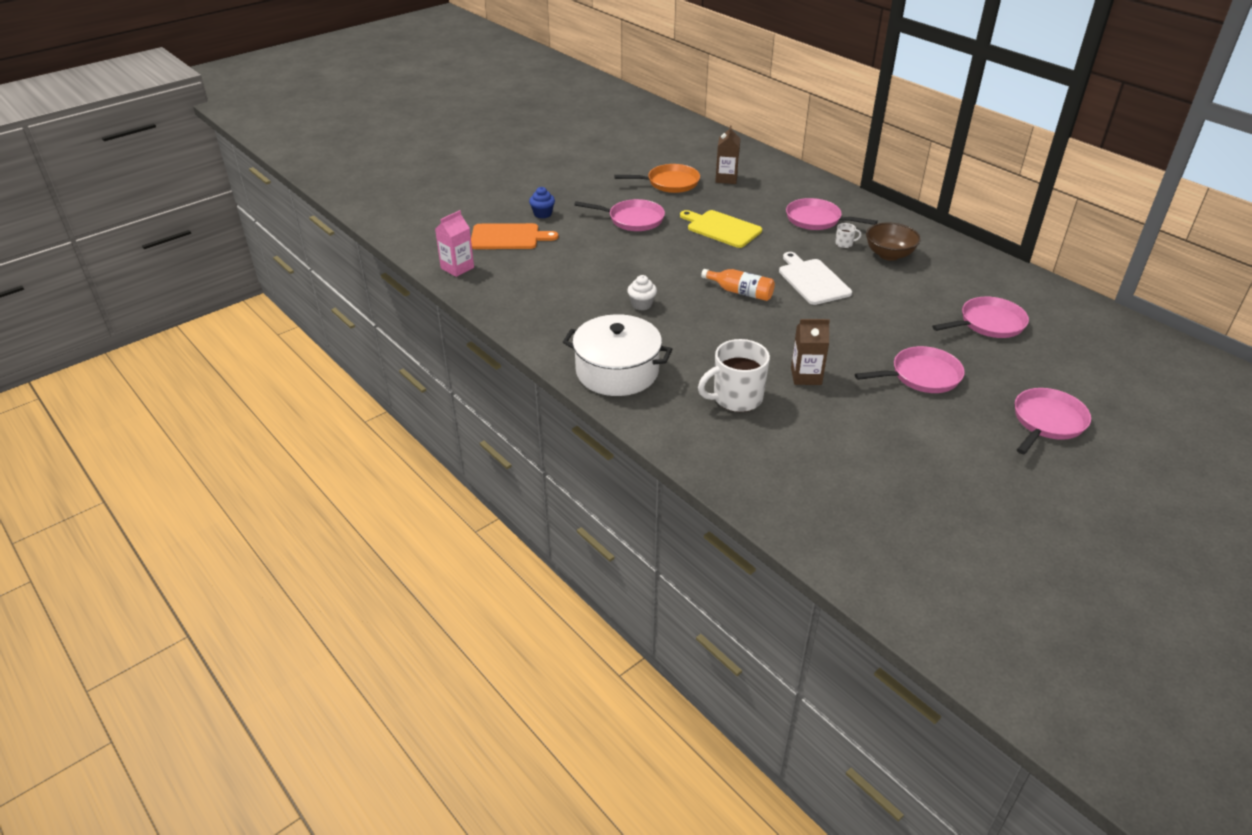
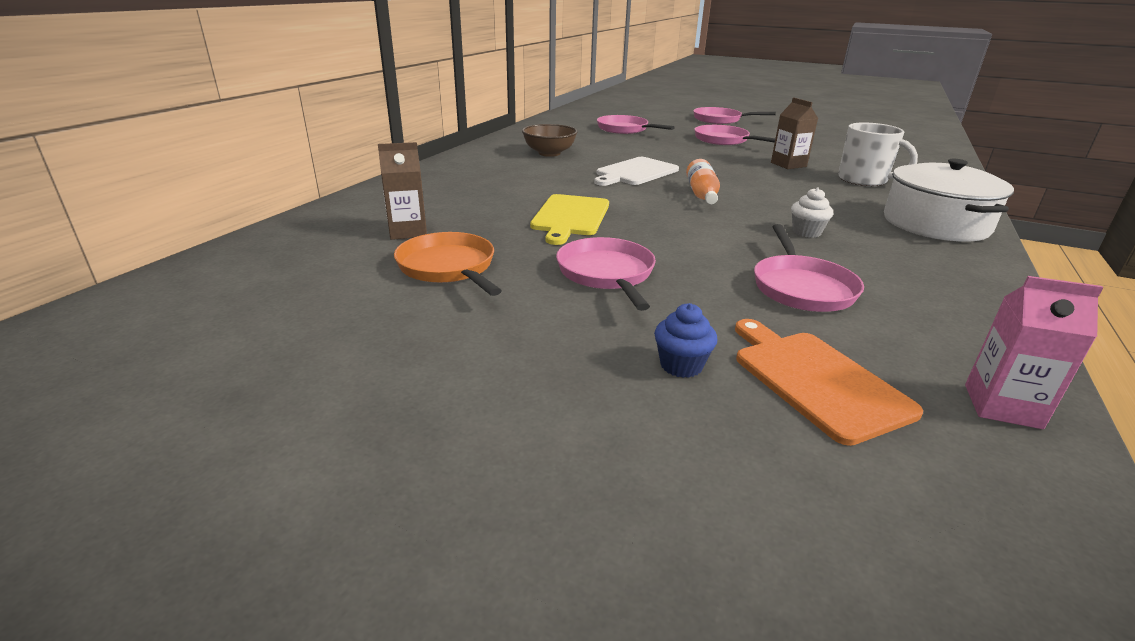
camera: 115 degrees left, 10 degrees down
(816, 220) = (500, 179): pink pan -> pink pan (801, 287)
(844, 244) = (545, 167): white mug -> none

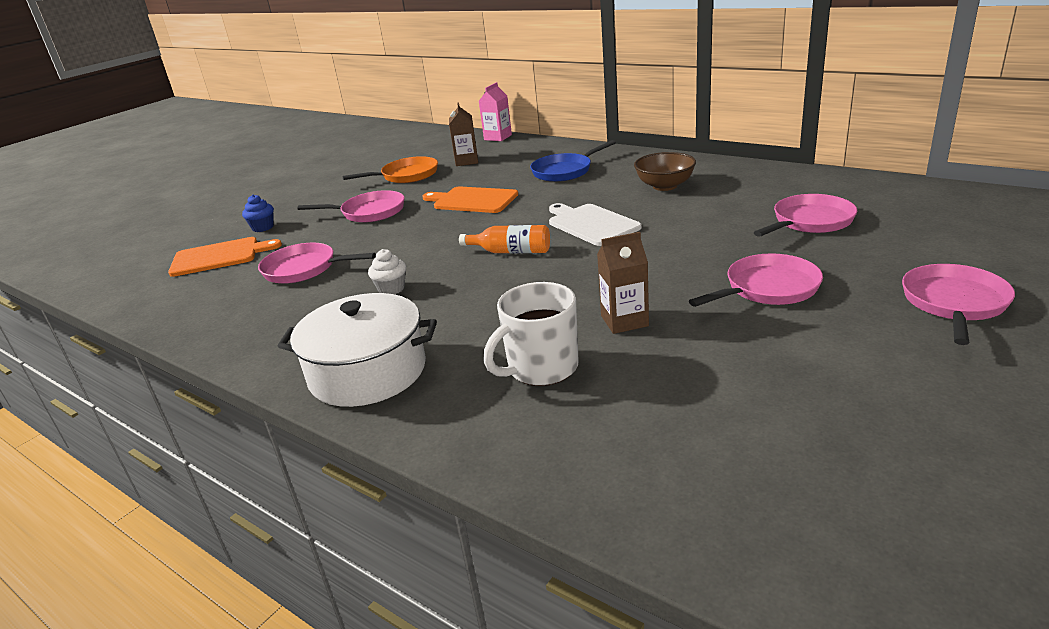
camera: 105 degrees right, 0 degrees up
(488, 182) = (564, 171): none -> blue pan
(570, 217) = (472, 200): yellow cutting board -> orange cutting board
(1002, 406) = (149, 300): pink carton -> pink carton (498, 137)

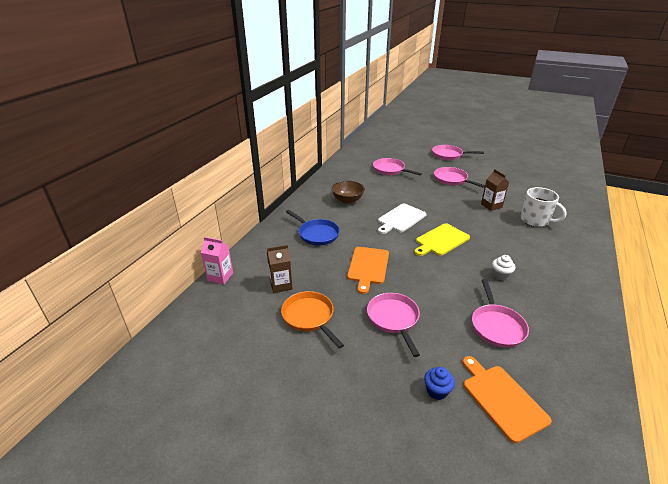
camera: 105 degrees left, 5 degrees up
(367, 372) = (573, 264): white pot -> none
(511, 251) = (441, 240): orange bottle -> yellow cutting board

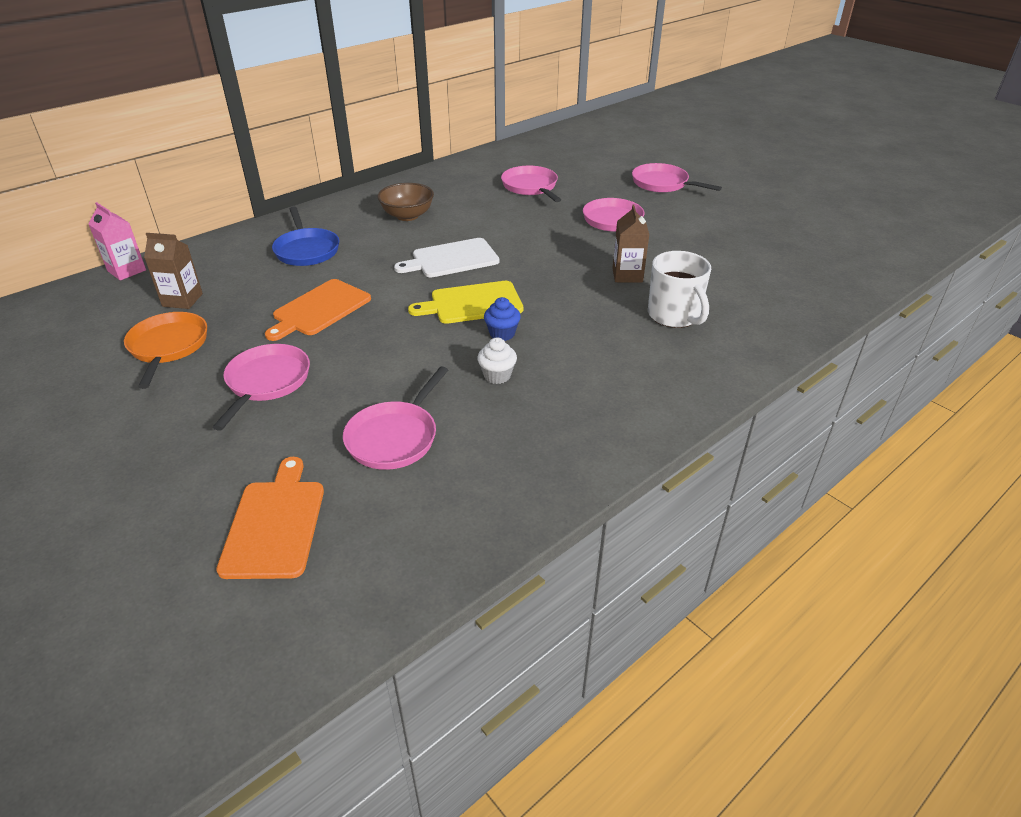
camera: 25 degrees right, 5 degrees up
(437, 391) = (206, 482): blue cupcake -> blue cupcake (502, 334)

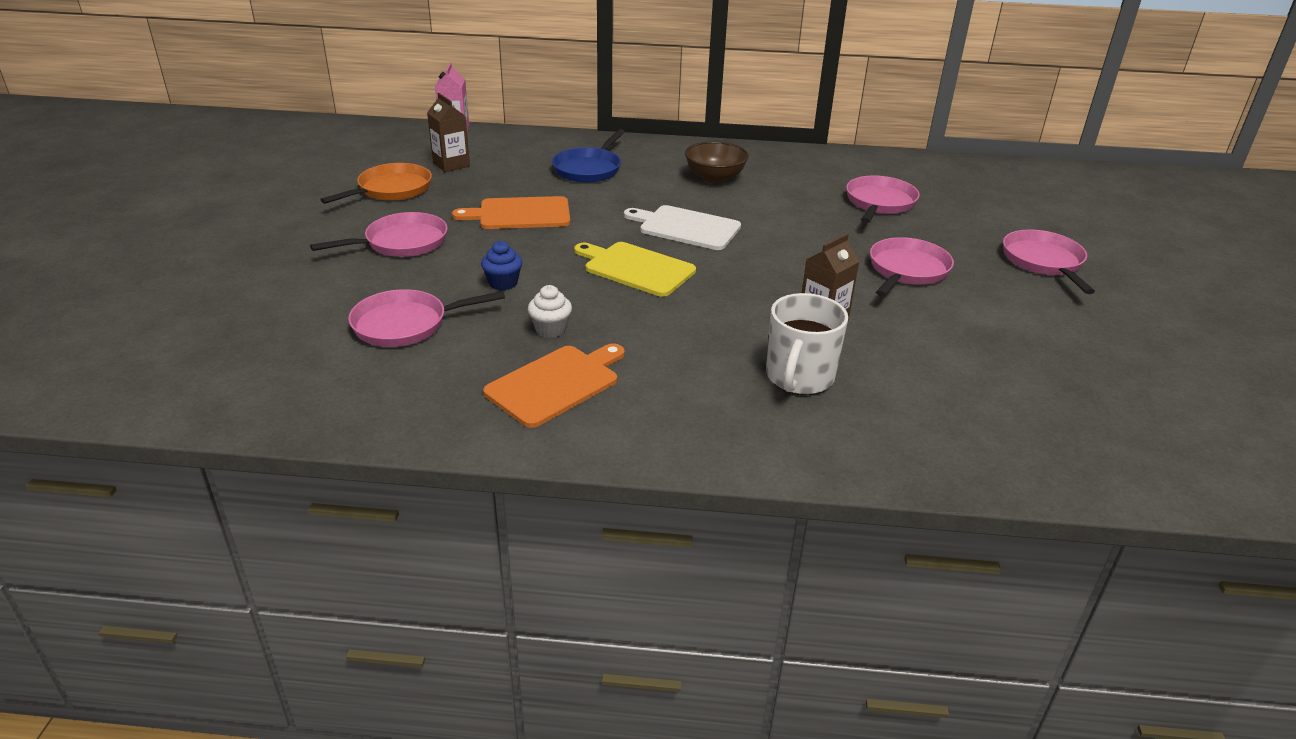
camera: 45 degrees right, 5 degrees down
(275, 524) = (253, 328): orange cutting board -> orange cutting board (556, 384)
(502, 334) = (614, 303): blue cupcake -> blue cupcake (503, 283)

